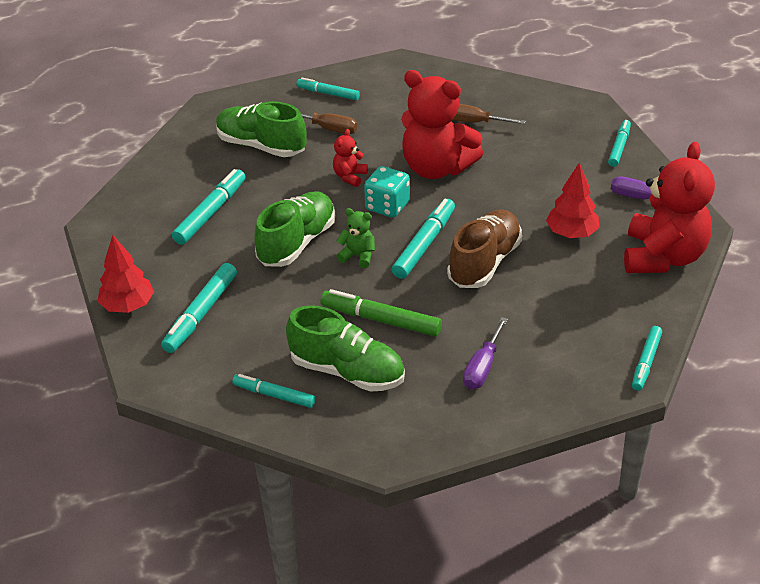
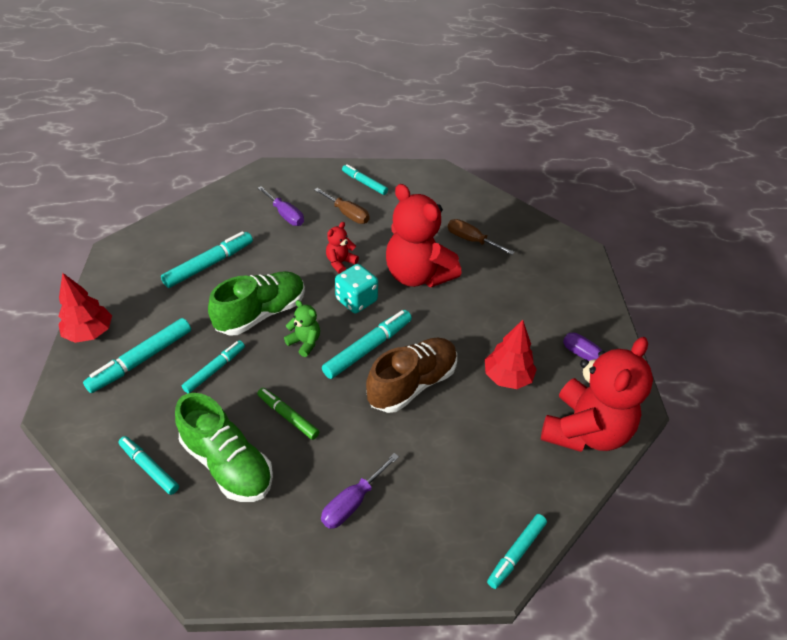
camera: 15 degrees right, 5 degrees up
(261, 146) = (285, 215): green shoe -> purple screwdriver
(381, 320) = (288, 416): green marker -> green marker, size x0.66
(619, 147) = (590, 300): turquoise marker -> turquoise marker (215, 370)

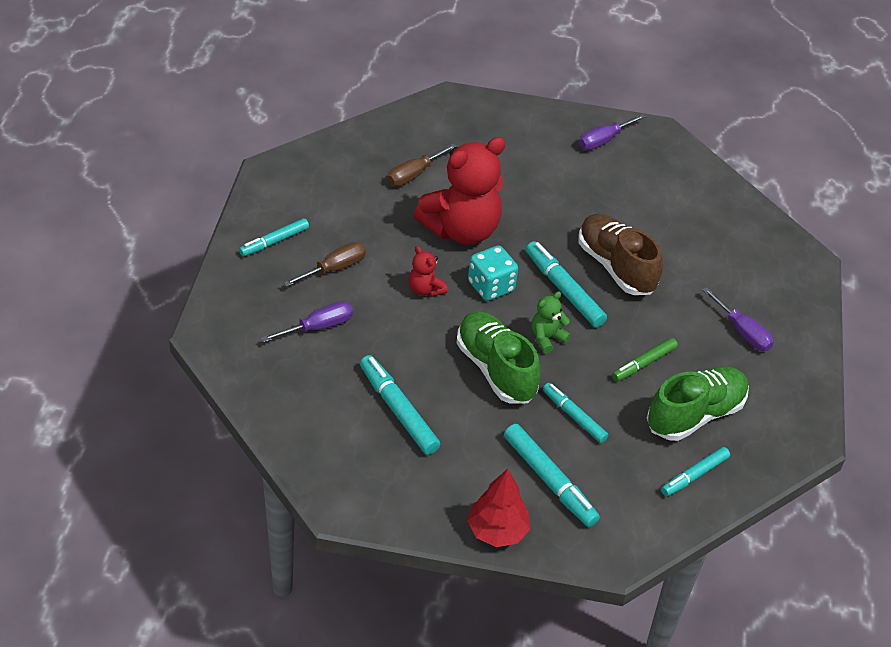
camera: 80 degrees left, 0 degrees up
(507, 377) = (617, 200): red tree -> none
(516, 553) = (793, 243): turquoise marker -> none
(585, 431) = (683, 169): red teddy bear -> none

